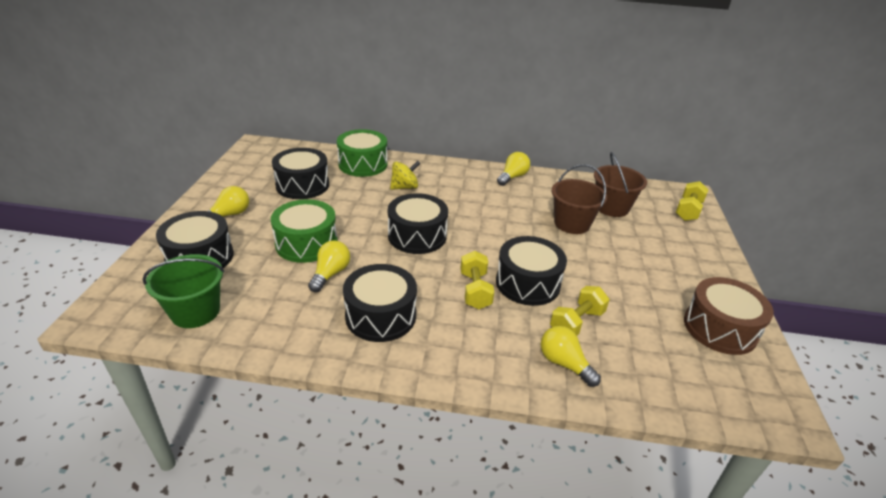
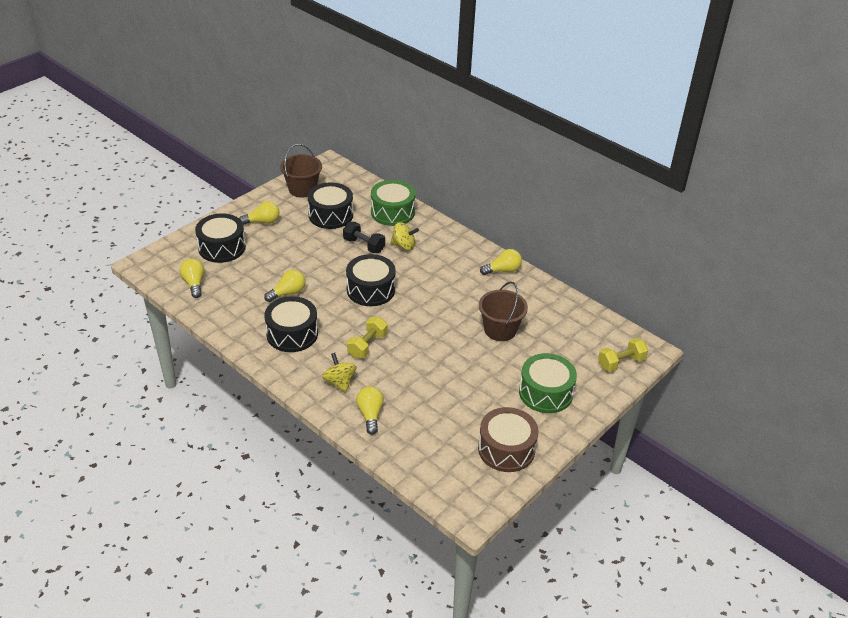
camera: 35 degrees right, 5 degrees up
(195, 311) = (194, 283): green bucket -> yellow light bulb
(306, 243) = (292, 264): green drum -> green drum (545, 393)
(365, 199) = (364, 245): none -> black dumbbell
(491, 344) = (339, 382): none -> yellow spinning top
(527, 283) = (408, 357): black drum -> none
(576, 322) = (409, 397): yellow dumbbell -> none
(612, 207) = (554, 331): brown bucket -> brown bucket (302, 189)

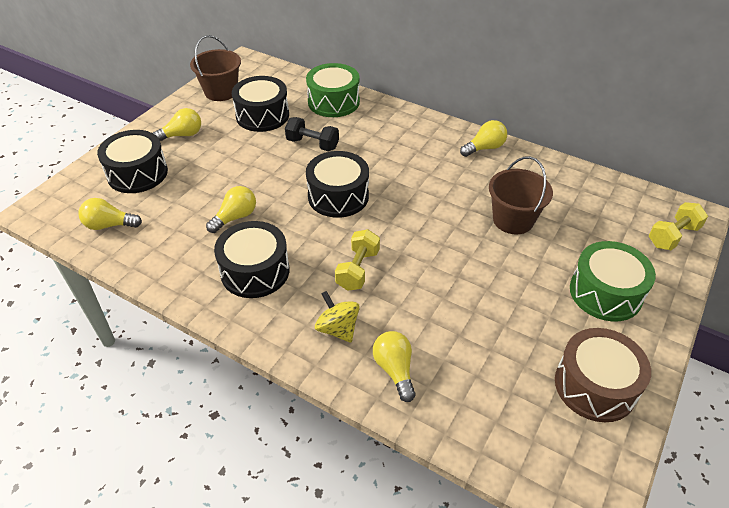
camera: 10 degrees left, 5 degrees up
(194, 283) = (109, 225): yellow light bulb -> yellow light bulb turned 60 degrees counterclockwise
(403, 246) = (359, 137): yellow spinning top -> none

